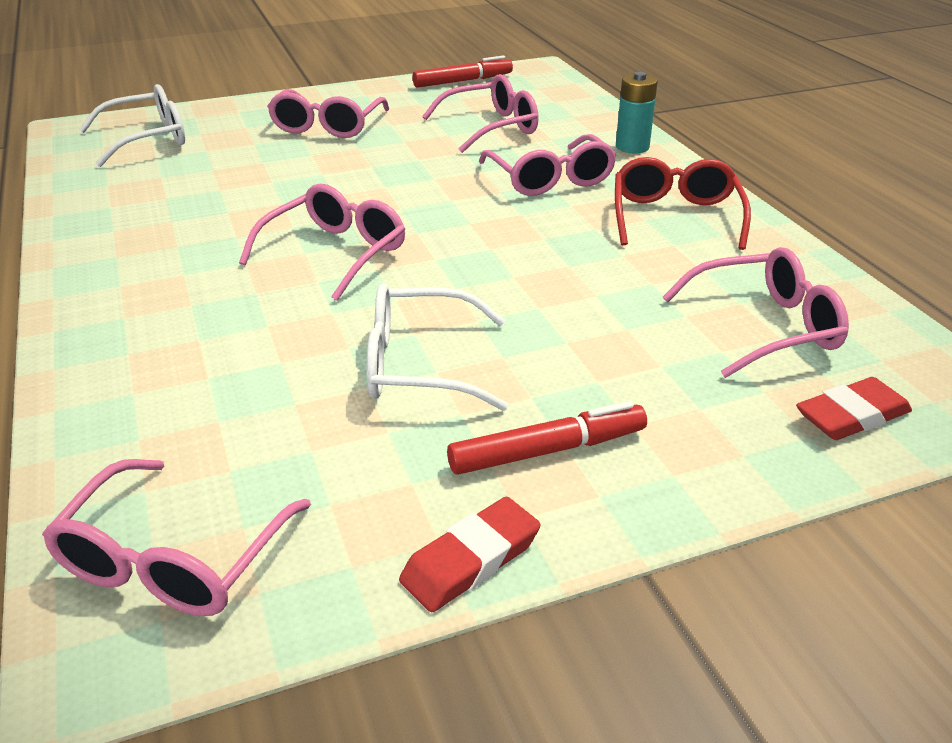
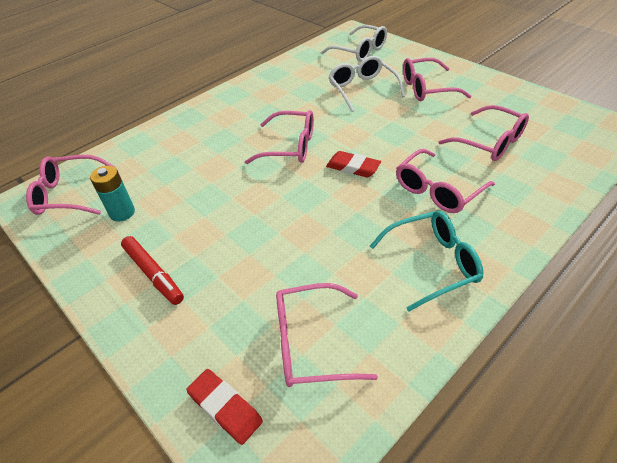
camera: 70 degrees right, 10 degrees up
(418, 365) = (206, 208): white glasses -> white glasses (362, 89)
(463, 81) = (551, 107): red marker -> none
(470, 560) = (76, 271): red eraser -> red eraser (353, 167)
(632, 147) = (528, 213): turquoise battery -> turquoise battery (122, 213)
(675, 216) = (433, 263): red glasses -> turquoise glasses
(765, 327) = (310, 343): pink glasses -> pink glasses turned 120 degrees clockwise

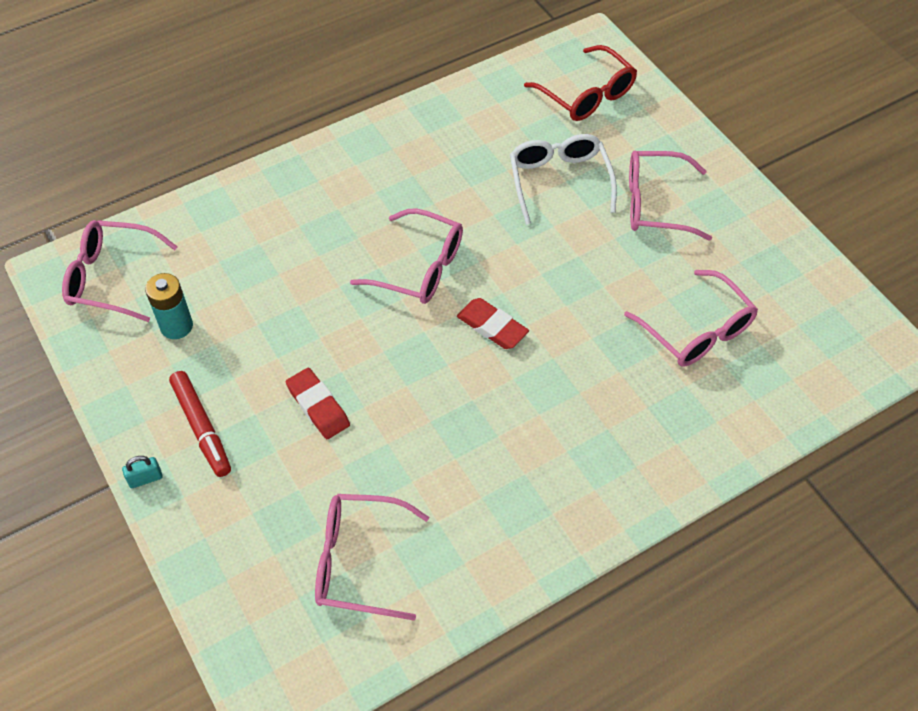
camera: 10 degrees right, 10 degrees up
(111, 321) = (145, 479): none -> turquoise padlock
(225, 408) = (249, 609): red eraser -> red eraser (318, 406)
(360, 51) = (587, 95): white glasses -> red glasses
(433, 263) = (535, 498): turquoise glasses -> none
(437, 190) = (588, 393): pink glasses -> none

